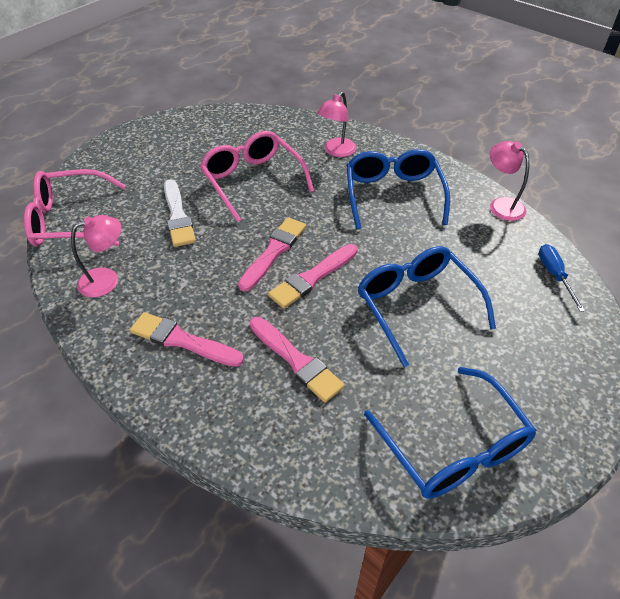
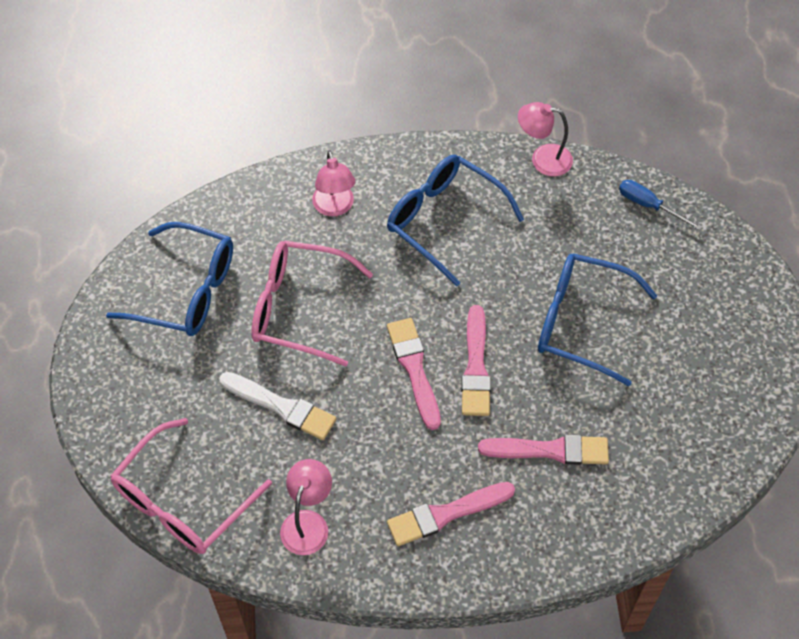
camera: 45 degrees left, 10 degrees up
(454, 447) = (719, 418): blue glasses -> blue glasses (187, 291)

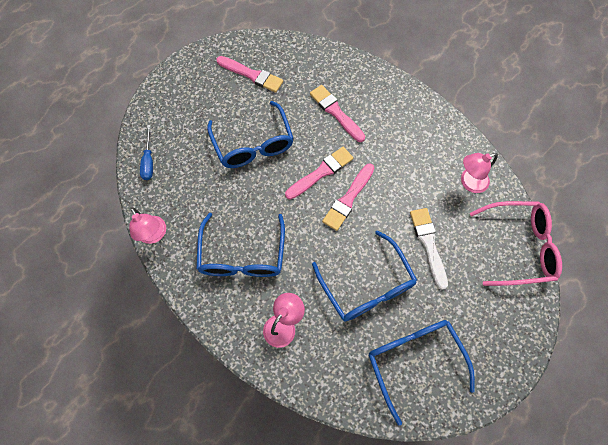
camera: 130 degrees left, 10 degrees up
(298, 308) = (367, 286): pink glasses -> blue glasses
(446, 514) = (407, 131): pink brush -> pink brush (252, 75)

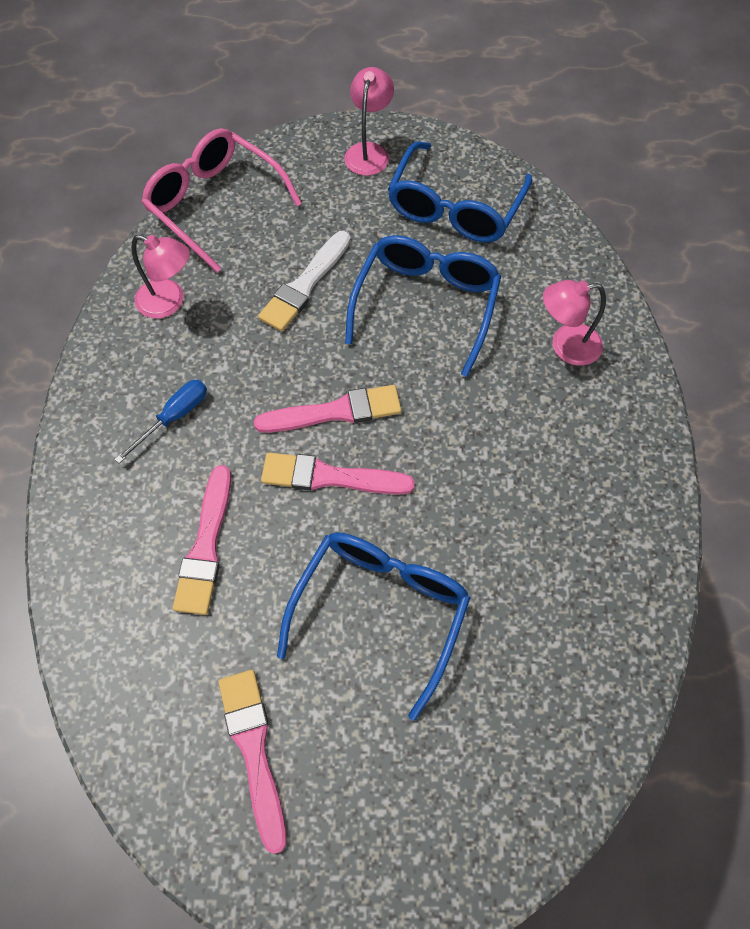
camera: 135 degrees left, 5 degrees down
(149, 161) = (573, 741): blue screwdriver -> blue screwdriver (174, 417)
(154, 235) = (653, 599): pink lamp -> pink lamp (369, 151)
(242, 256) = (547, 462): blue glasses -> none

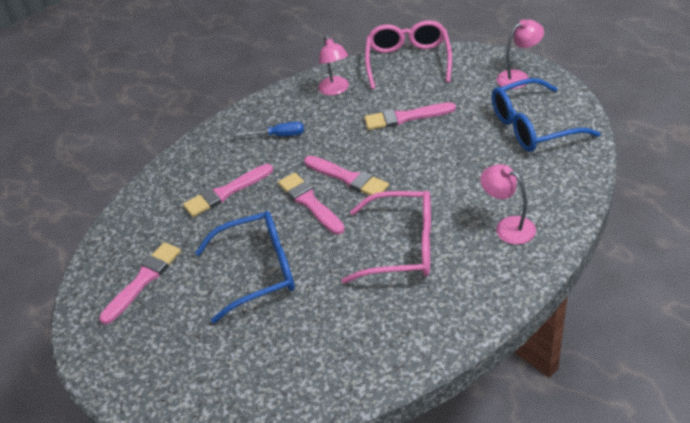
camera: 55 degrees right, 20 degrees down
(305, 285) = (405, 117): white brush -> pink brush
(426, 304) = (455, 161): blue glasses -> none
(496, 449) = (403, 246): none -> pink glasses

